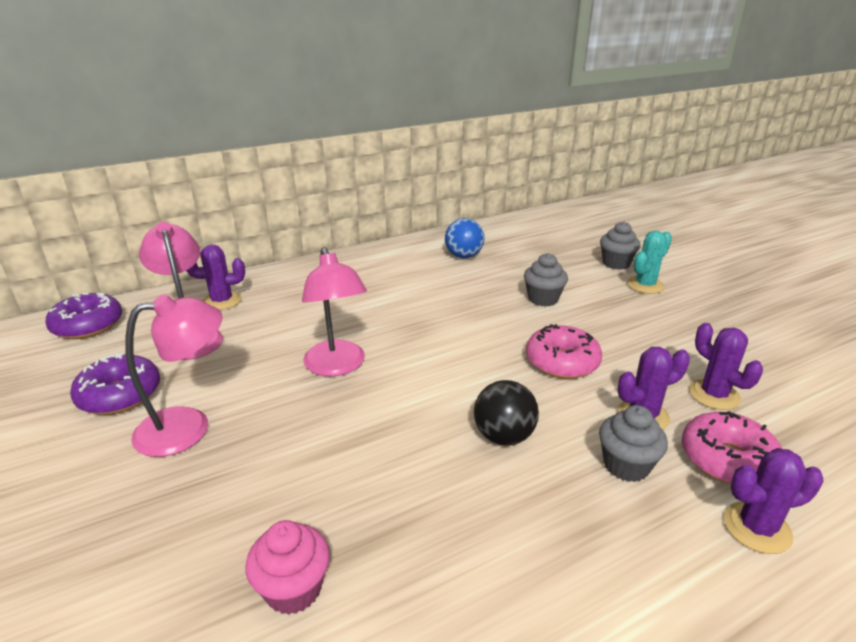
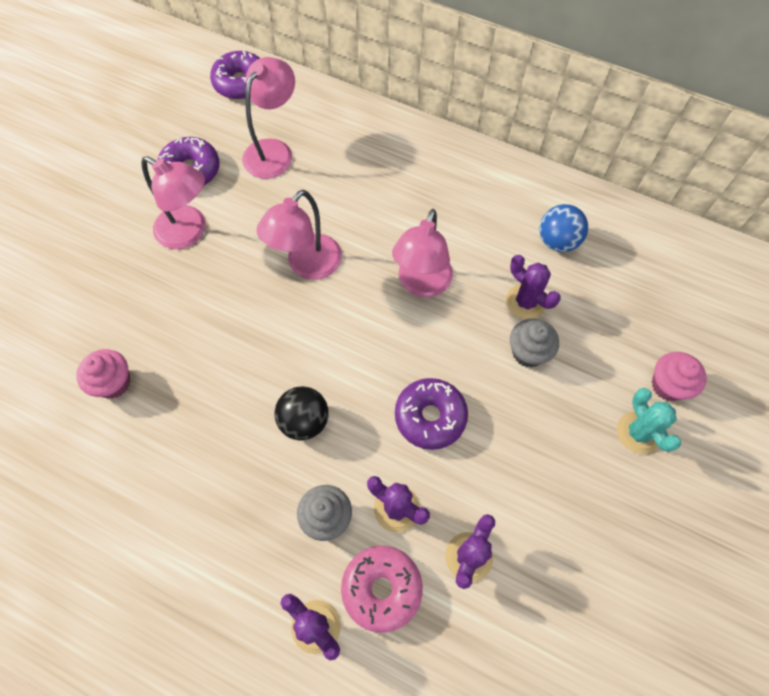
camera: 55 degrees right, 35 degrees up
(222, 301) = (330, 128): purple cactus -> purple cactus (525, 302)
(432, 318) = (421, 284): none -> pink lamp
(562, 362) = (430, 417): pink donut -> purple donut
(616, 263) = (668, 385): grey cupcake -> pink cupcake
(645, 285) = (638, 432): turquoise cactus -> turquoise cactus turned 60 degrees clockwise

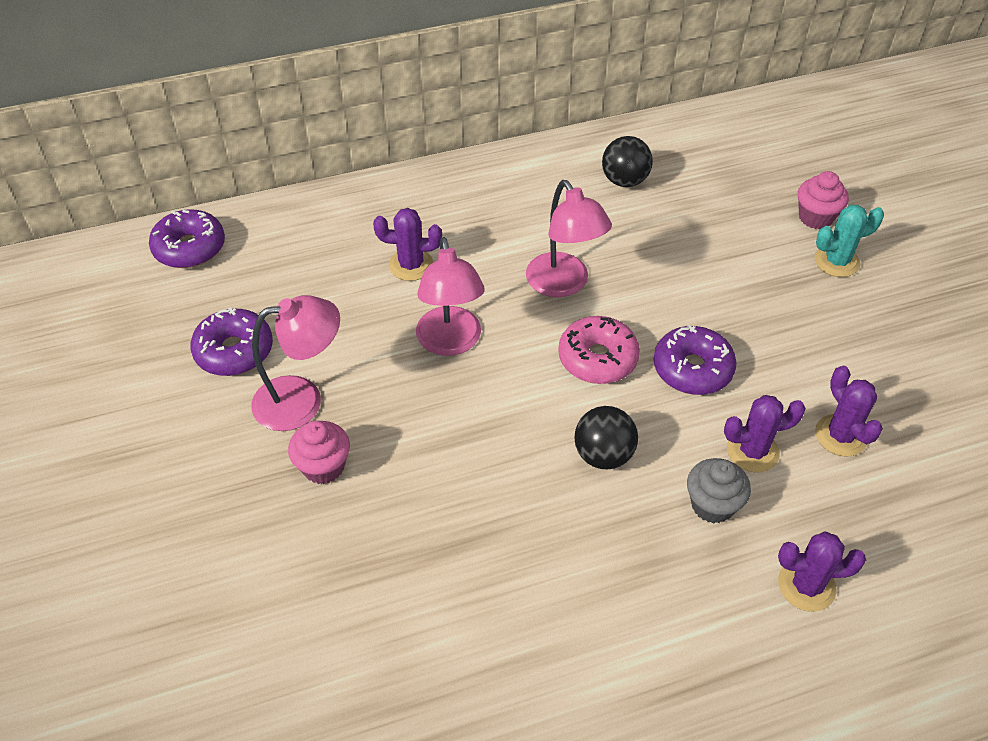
camera: 45 degrees left, 15 degrees down
(114, 383) = (393, 576): pink cupcake -> pink cupcake (323, 467)
(274, 151) = (298, 279): pink lamp -> none
(381, 589) = (815, 513): pink donut -> pink donut (597, 358)
(525, 302) = (656, 237): purple cactus -> purple cactus (411, 265)
(528, 352) = (702, 269): grey cupcake -> none
(557, 241) = (624, 181): blue ball -> black ball
(638, 432) = (836, 261): turquoise cactus -> turquoise cactus turned 45 degrees counterclockwise

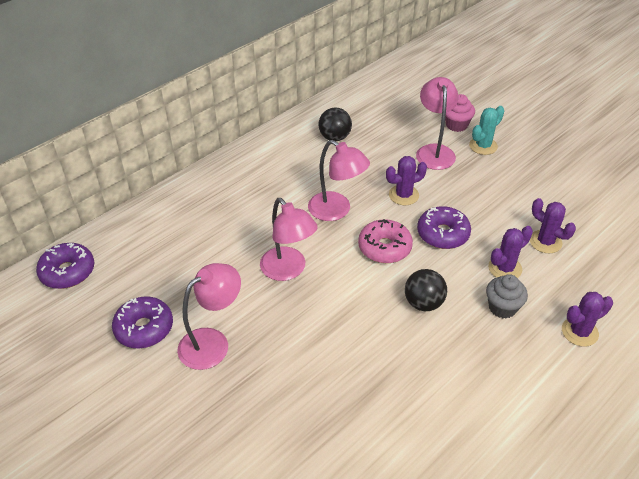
camera: 25 degrees left, 5 degrees down
(323, 467) = (254, 379): pink cupcake -> none
(411, 265) = (232, 231): purple cactus -> purple cactus (403, 195)
(756, 246) = (434, 151): none -> pink lamp

